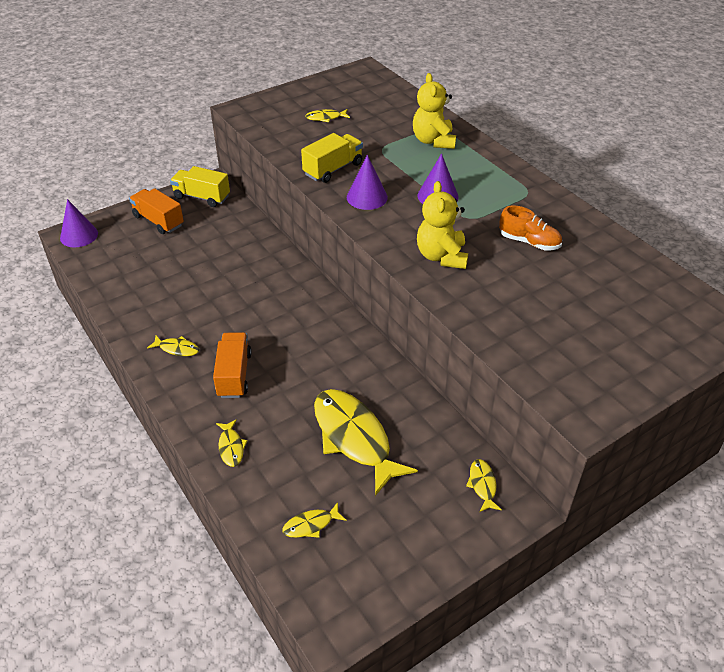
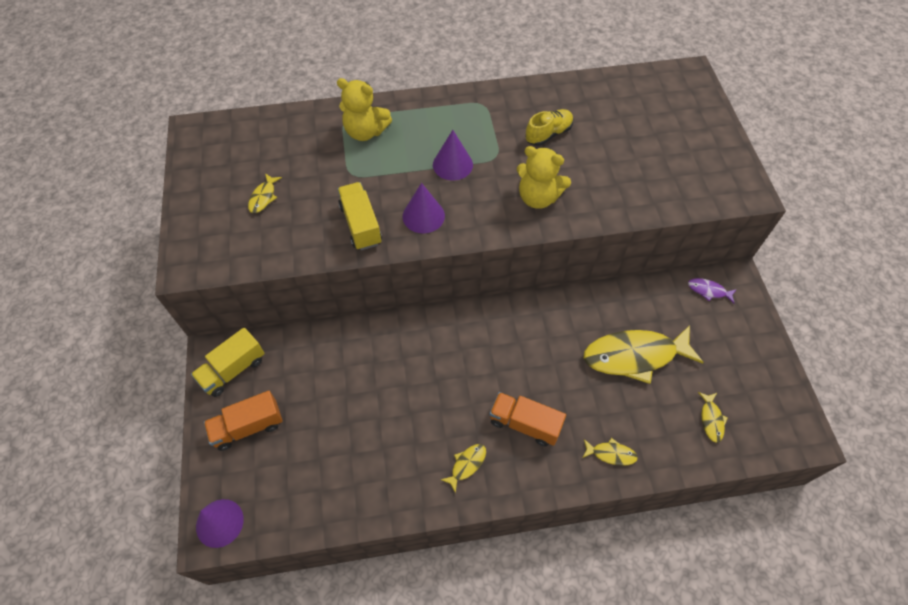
camera: 65 degrees left, 15 degrees up
(482, 485) = (708, 291): yellow fish -> purple fish
(529, 242) = (548, 134): orange shoe -> yellow shoe

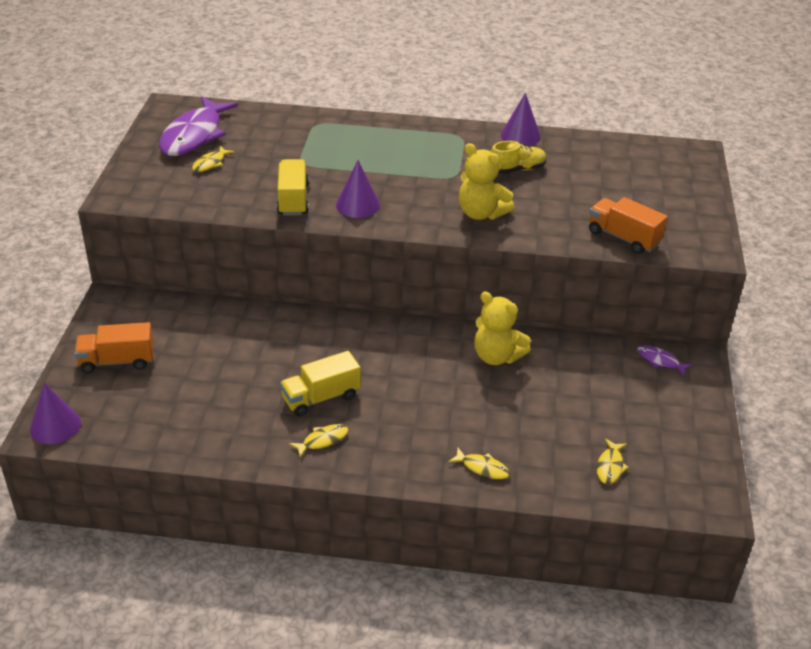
camera: 15 degrees right, 20 degrees down
(233, 164) = (194, 135): none -> purple fish
(233, 370) = (123, 316): yellow truck -> yellow truck (321, 398)
(365, 132) = (332, 135): yellow teddy bear -> yellow teddy bear (497, 356)
(452, 164) = (406, 174): purple cone -> purple cone (520, 136)
(524, 424) = (400, 423): orange truck -> orange truck (623, 238)
(635, 356) = (548, 396): yellow fish -> none

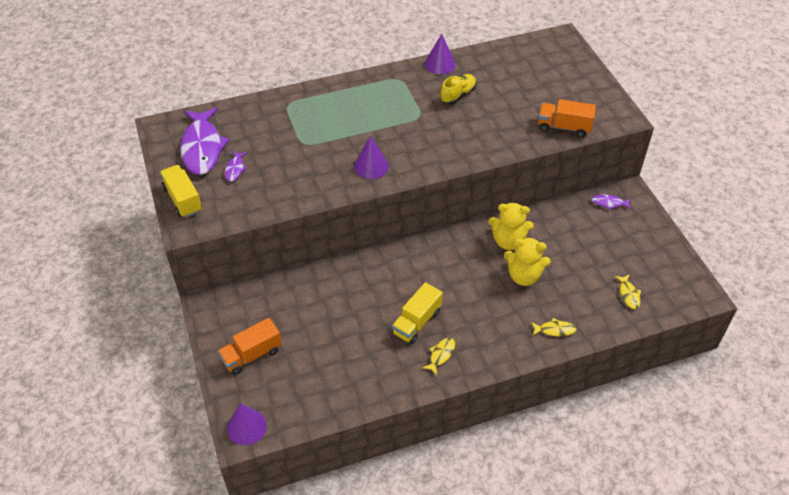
camera: 25 degrees left, 10 degrees up
(210, 163) = (235, 169): yellow fish -> purple fish
(293, 199) = (322, 179): yellow truck -> yellow truck (183, 199)
(481, 213) = (460, 141): yellow teddy bear -> yellow teddy bear (523, 276)

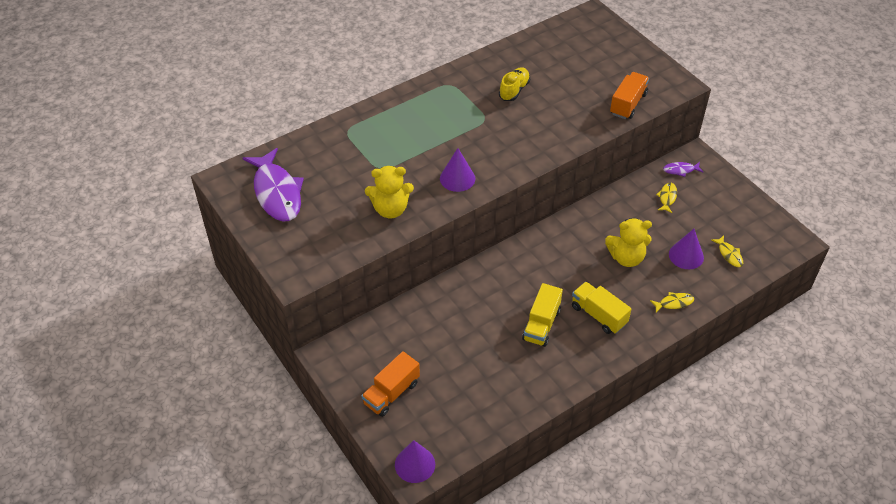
camera: 15 degrees left, 0 degrees up
(183, 199) = (279, 250): yellow truck -> yellow truck (598, 315)
(235, 169) = (321, 208): purple fish -> none
(440, 64) = (484, 62): purple cone -> purple cone (686, 255)
(441, 355) = (576, 351): yellow fish -> yellow fish (667, 197)
(508, 241) = (599, 227): yellow teddy bear -> yellow teddy bear (390, 209)
(564, 127) = (628, 104): orange truck -> orange truck turned 120 degrees clockwise

